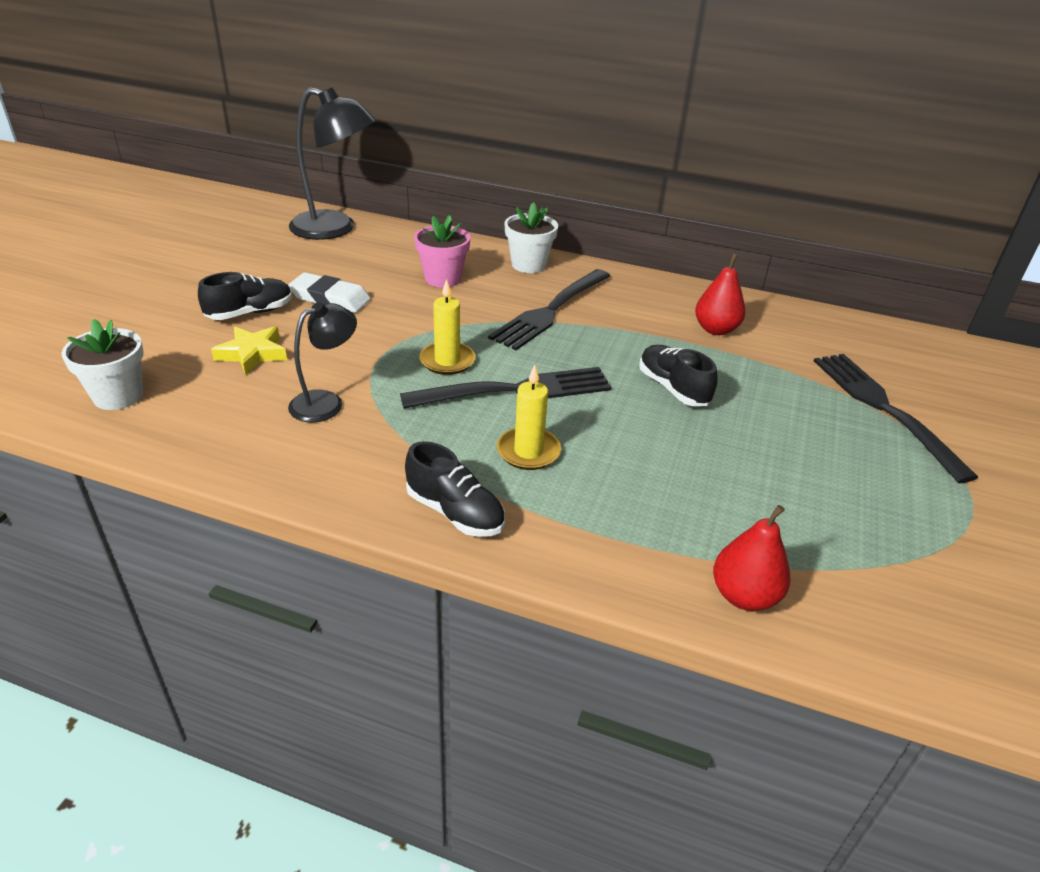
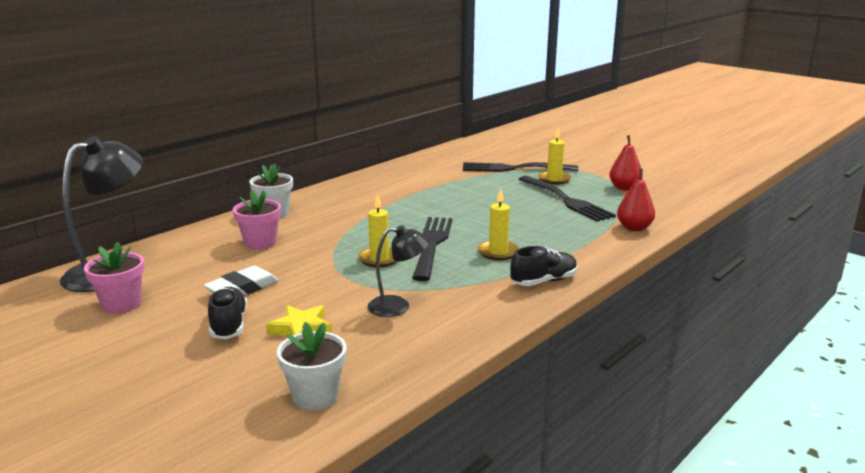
camera: 65 degrees left, 15 degrees down
(273, 253) = (121, 304): none -> pink flower pot
(326, 402) = (398, 306): black lamp -> black lamp turned 105 degrees clockwise
(551, 310) = (345, 218): black fork -> black fork (565, 200)
(673, 388) = (463, 205): black shoe -> none
(715, 329) = (412, 182): red pear -> red pear (624, 188)
(883, 461) = (554, 179): none -> yellow candle

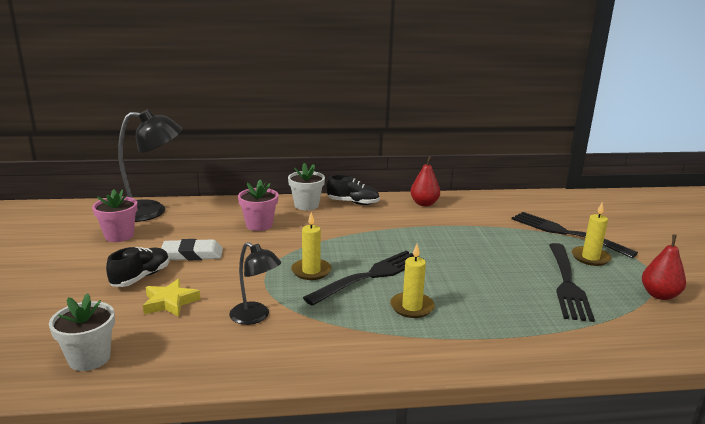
camera: 40 degrees right, 0 degrees up
(543, 281) = (404, 354): black shoe -> black shoe (353, 203)
(634, 228) = (595, 343): red pear -> red pear (424, 204)

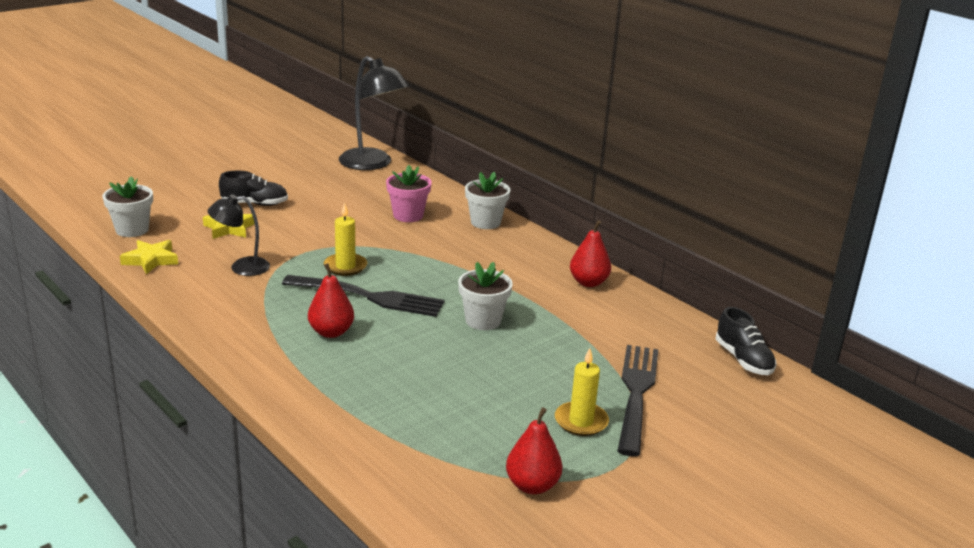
camera: 55 degrees right, 5 degrees up
(119, 236) = (312, 170): pink flower pot -> none
(176, 363) = (151, 260): none -> yellow star
(192, 254) = (315, 208): white eraser -> none
(255, 317) = (241, 267): black lamp -> black lamp turned 75 degrees clockwise
(353, 203) = (528, 243): black shoe -> black shoe (743, 360)
(412, 307) = (331, 332): yellow candle -> red pear
(444, 248) = (483, 320): none -> white flower pot
(566, 283) = (487, 413): black fork -> none

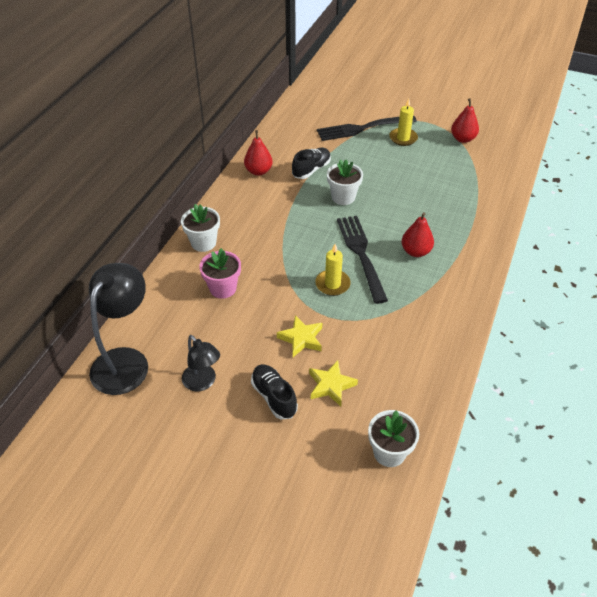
camera: 115 degrees left, 20 degrees up
(151, 260) = (421, 400): yellow star -> yellow star (301, 338)
(241, 267) = (383, 338): black lamp -> black lamp (203, 382)
(743, 360) = (299, 104): black shoe -> black shoe (311, 170)

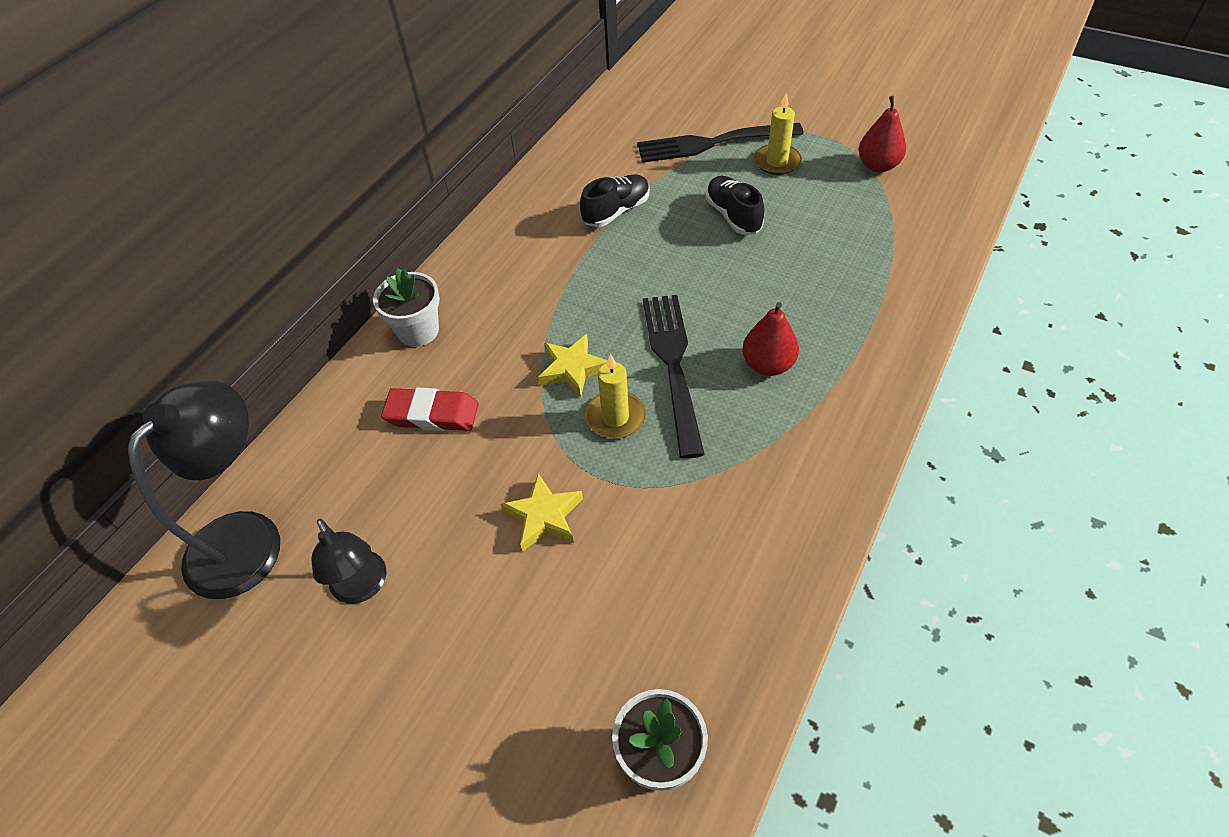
camera: 10 degrees right, 5 degrees up
(223, 288) = (432, 414): pink flower pot -> red eraser
(258, 171) = (531, 211): red pear -> none
(274, 397) = (476, 625): black shoe -> black shoe (733, 216)
(331, 385) = (578, 611): yellow star -> yellow star (573, 369)
(343, 197) = (660, 261): white flower pot -> none

